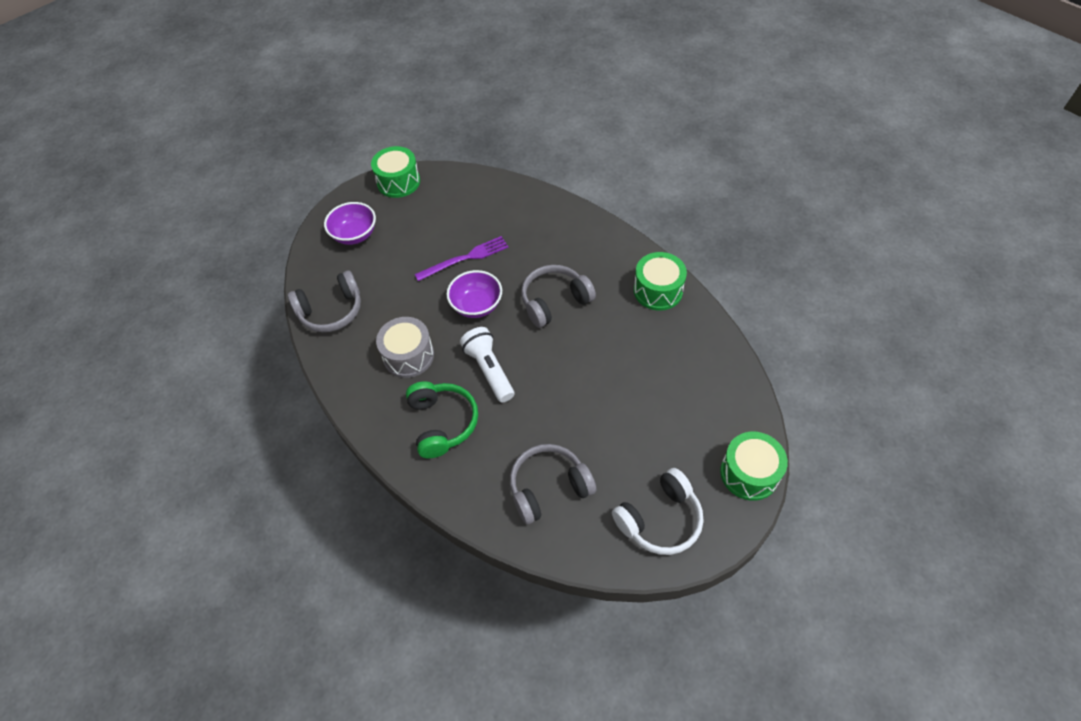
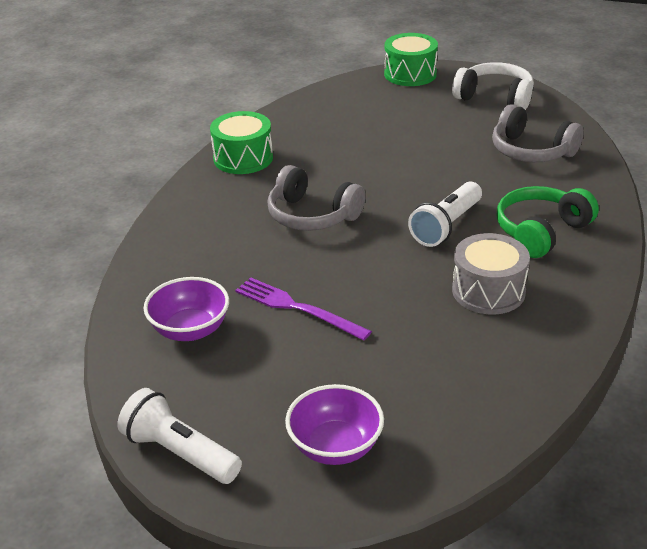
camera: 120 degrees left, 20 degrees down
(331, 311) = (493, 396): grey headphones -> none
(398, 182) = (179, 453): green drum -> white flashlight
(477, 306) = (367, 268): purple bowl -> purple bowl (190, 330)

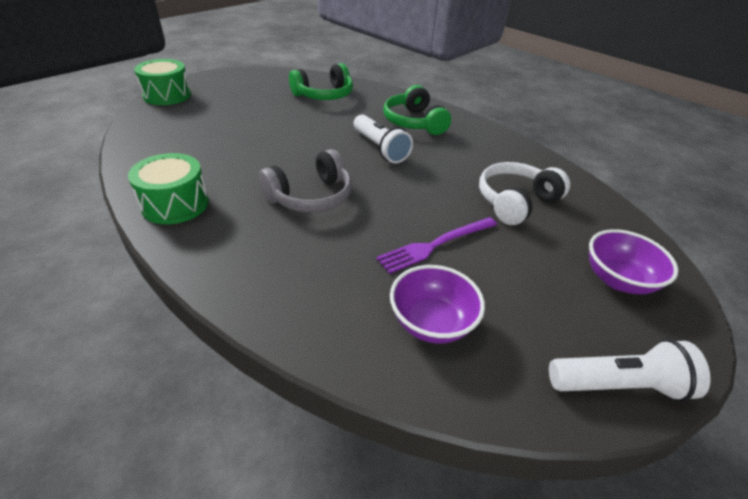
camera: 70 degrees left, 5 degrees up
(179, 453) = (619, 385): white flashlight -> white flashlight turned 150 degrees counterclockwise
(488, 291) = (464, 159): grey drum -> none
(495, 97) = (246, 83): white headphones -> white headphones (515, 202)
(531, 151) = (324, 95): grey headphones -> green headphones

